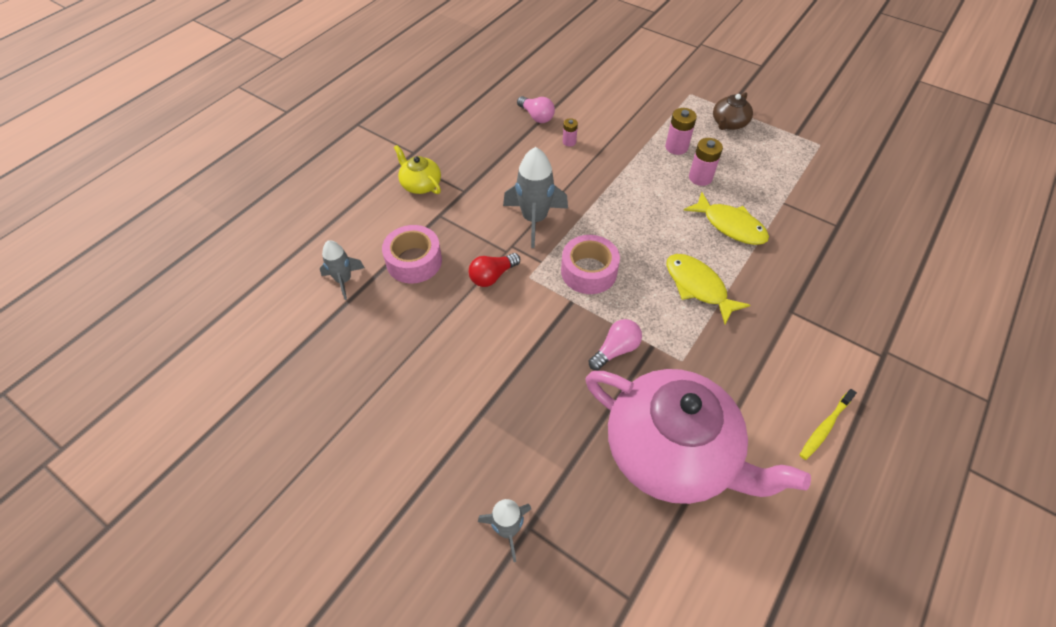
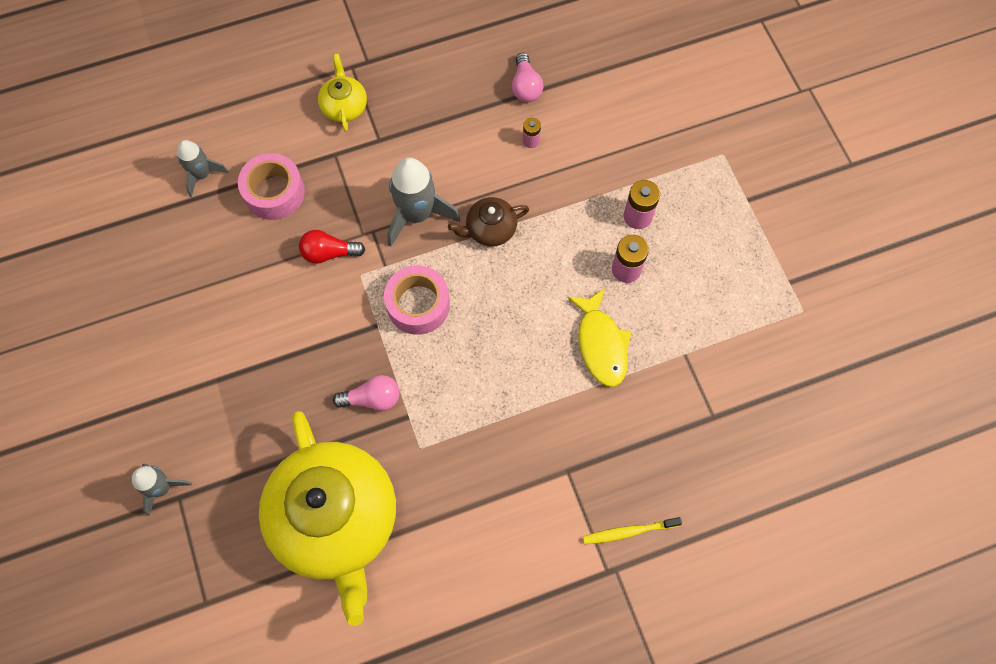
camera: 35 degrees right, 15 degrees up
(672, 452) = (336, 519): pink teapot -> yellow teapot
(698, 287) = (504, 387): yellow fish -> none
(729, 123) = (727, 220): brown teapot -> brown teapot (490, 229)
(825, 427) = (483, 592): yellow toothbrush -> yellow toothbrush (628, 531)

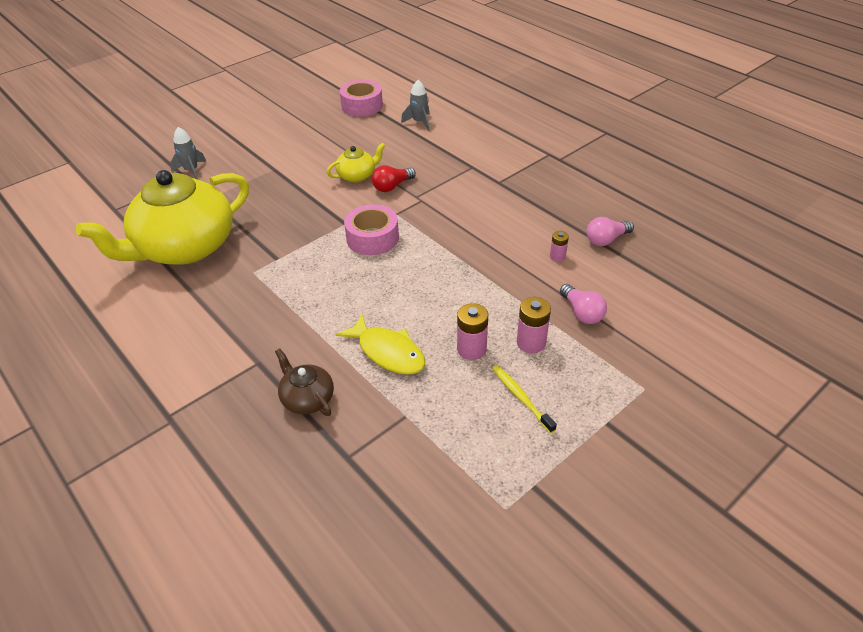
camera: 70 degrees right, 25 degrees down
(274, 192) = (425, 151): pink tape -> pink tape (362, 106)
(329, 253) = (392, 186): red light bulb -> red light bulb turned 105 degrees counterclockwise
(344, 106) = (514, 160): yellow teapot -> yellow teapot (357, 175)
(372, 398) = (285, 237): pink light bulb -> pink light bulb (582, 312)
(417, 214) = (448, 216): grey rocket -> none
(490, 229) = (459, 256): brown teapot -> brown teapot (307, 398)
(601, 344) = (388, 352): yellow fish -> yellow fish turned 105 degrees counterclockwise
(628, 531) = (209, 421): yellow toothbrush -> yellow toothbrush (521, 397)

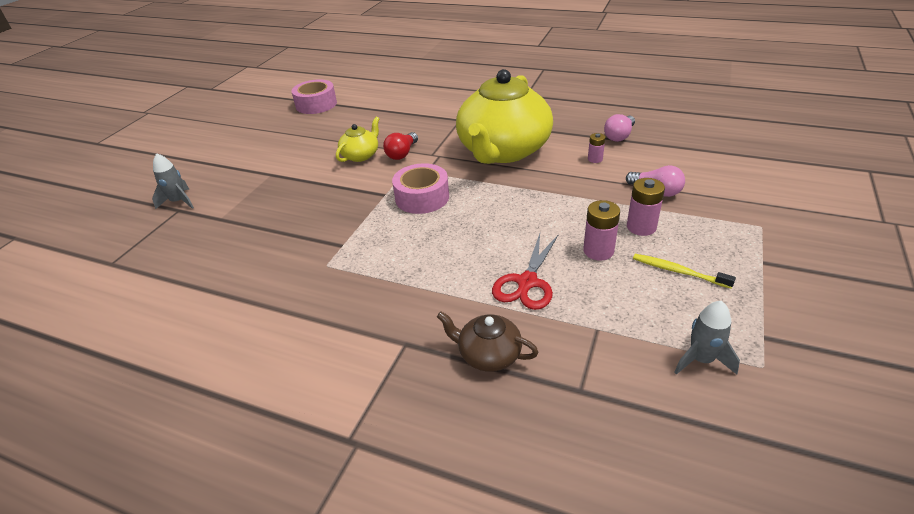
camera: 25 degrees left, 5 degrees down
(185, 247) = (228, 270): yellow teapot -> yellow teapot (503, 151)
(388, 352) = (527, 282): yellow fish -> red scissors
(419, 122) = (381, 102): grey rocket -> grey rocket (701, 360)

